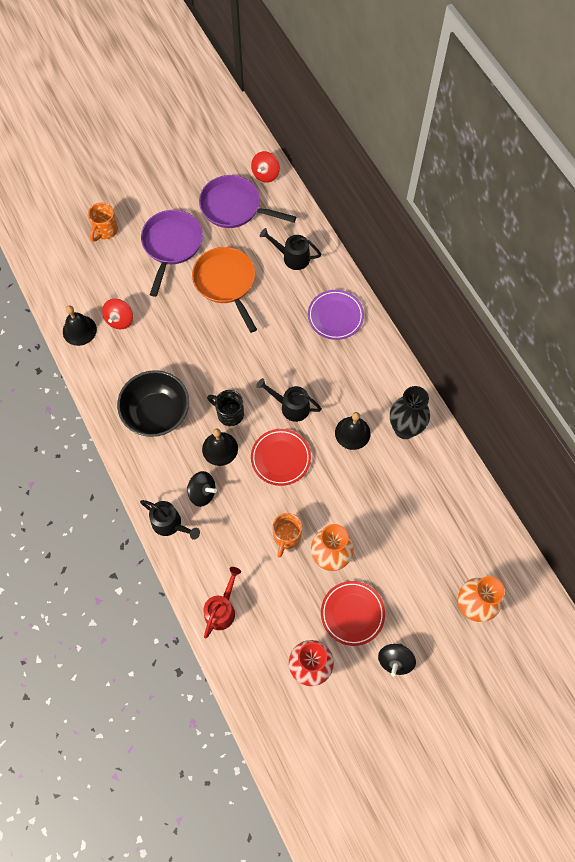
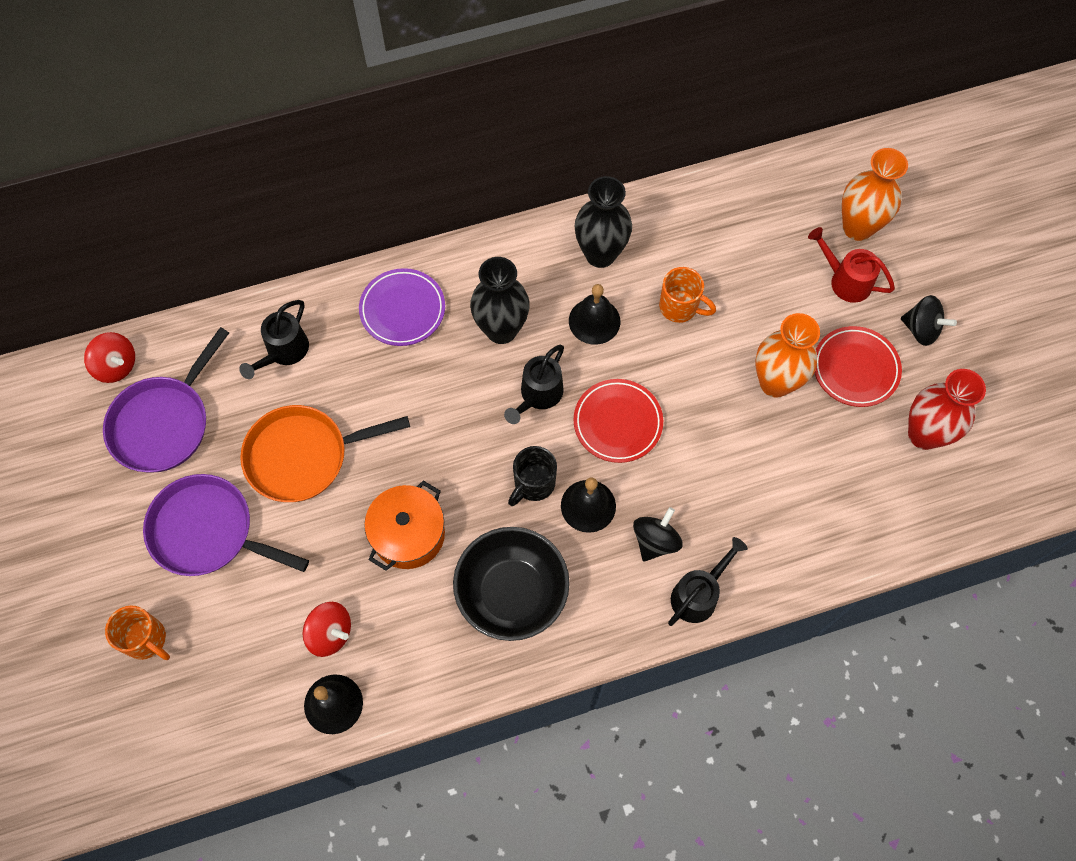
camera: 80 degrees left, 0 degrees up
(185, 349) = (408, 534): none -> orange pot
(222, 609) = (834, 537): red watering can -> red watering can (845, 280)
(286, 537) = (738, 434): orange mug -> orange mug (680, 307)
(333, 377) = (501, 330): none -> black vase

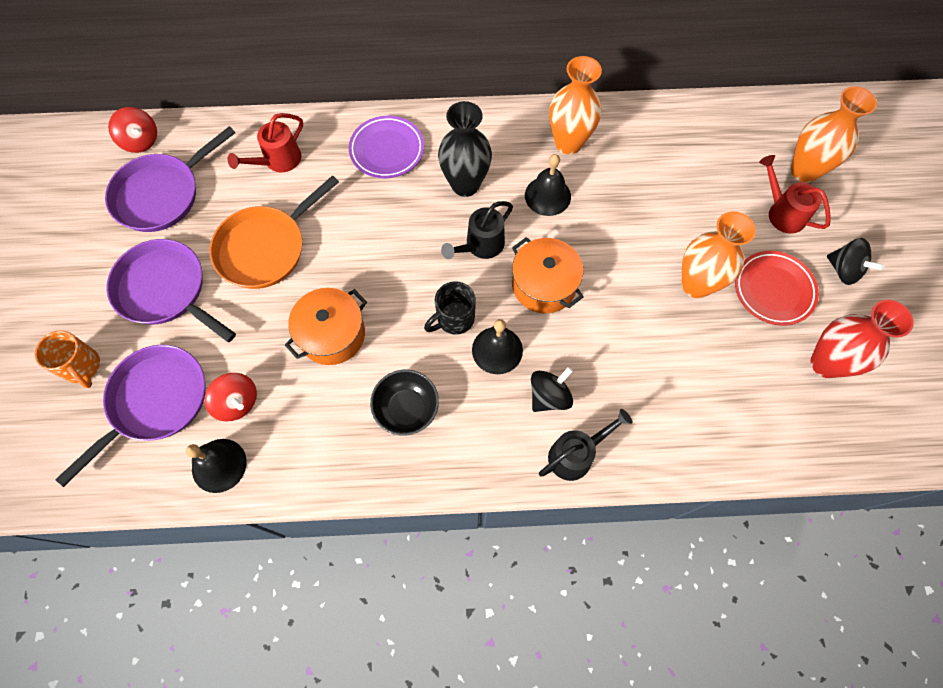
camera: 15 degrees right, 0 degrees up
(240, 656) = (155, 402): none -> purple pan
(283, 352) = (278, 161): black watering can -> red watering can
(303, 456) = (265, 248): orange pan -> orange pan turned 45 degrees counterclockwise
(512, 592) = (406, 409): black bowl -> black bowl, size x0.64
(600, 254) = (568, 143): black vase -> orange vase
(617, 422) = (544, 285): red plate -> orange pot
(680, 307) = (626, 201): orange mug -> none

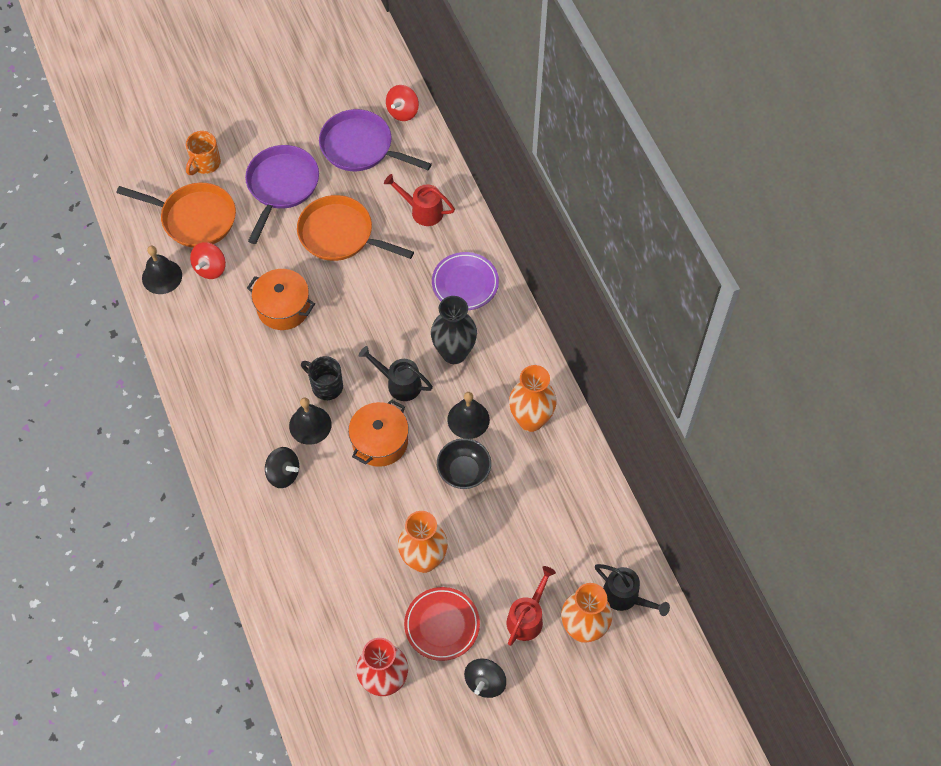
camera: 70 degrees right, 5 degrees down
(155, 402) = (194, 218): purple pan -> orange pan
(406, 409) = (241, 378): black bowl -> black bowl (464, 471)
(576, 454) = (242, 506): black watering can -> black watering can (626, 597)

